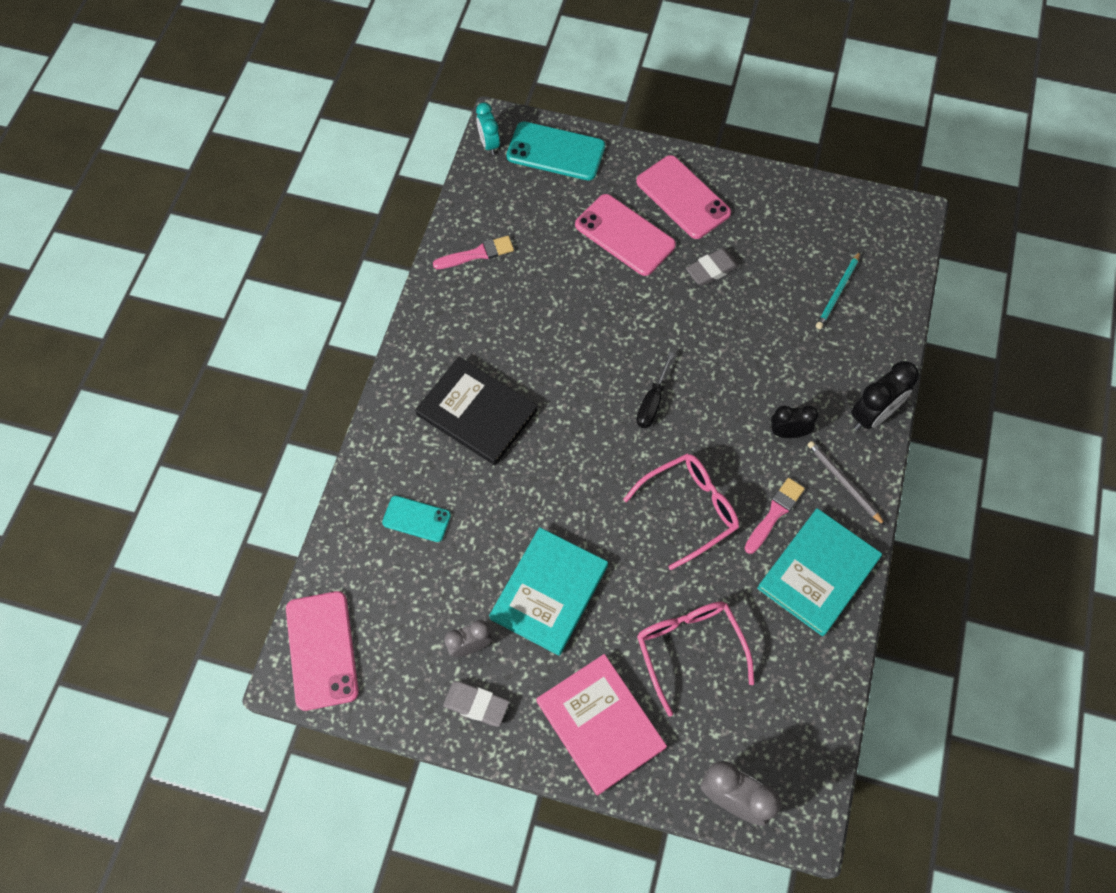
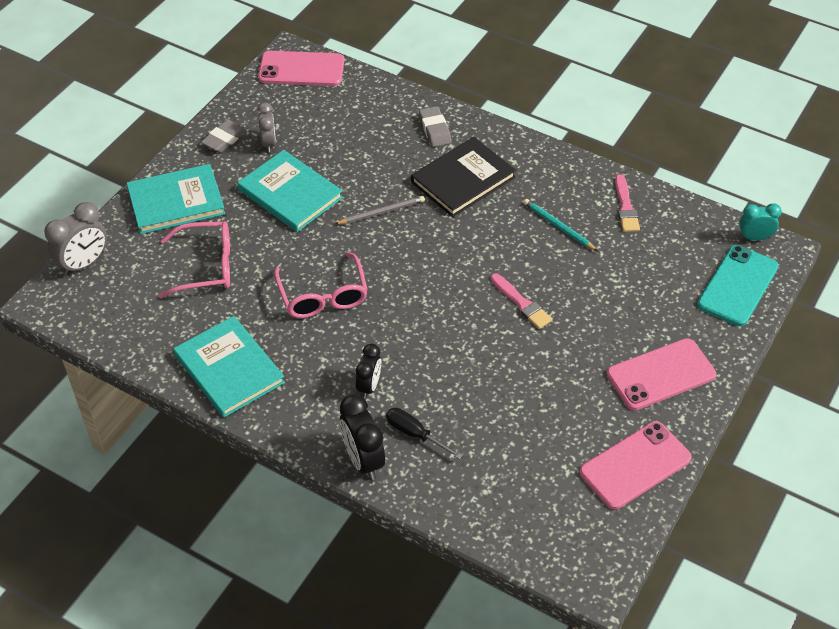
camera: 105 degrees right, 15 degrees down
(416, 519) = (382, 130): turquoise phone -> none
(600, 724) = (176, 202): pink book -> turquoise book
(625, 235) = (623, 317): pink phone -> pink phone (635, 465)
(652, 402) = (434, 295): black screwdriver -> black screwdriver (414, 434)
(712, 269) = (566, 376): grey eraser -> grey eraser (435, 130)
(774, 513) = (295, 354): pink brush -> pink brush (521, 303)
(838, 292) = (511, 476): turquoise pencil -> turquoise pencil (558, 226)
(844, 483) = (303, 414): grey pencil -> grey pencil (381, 212)

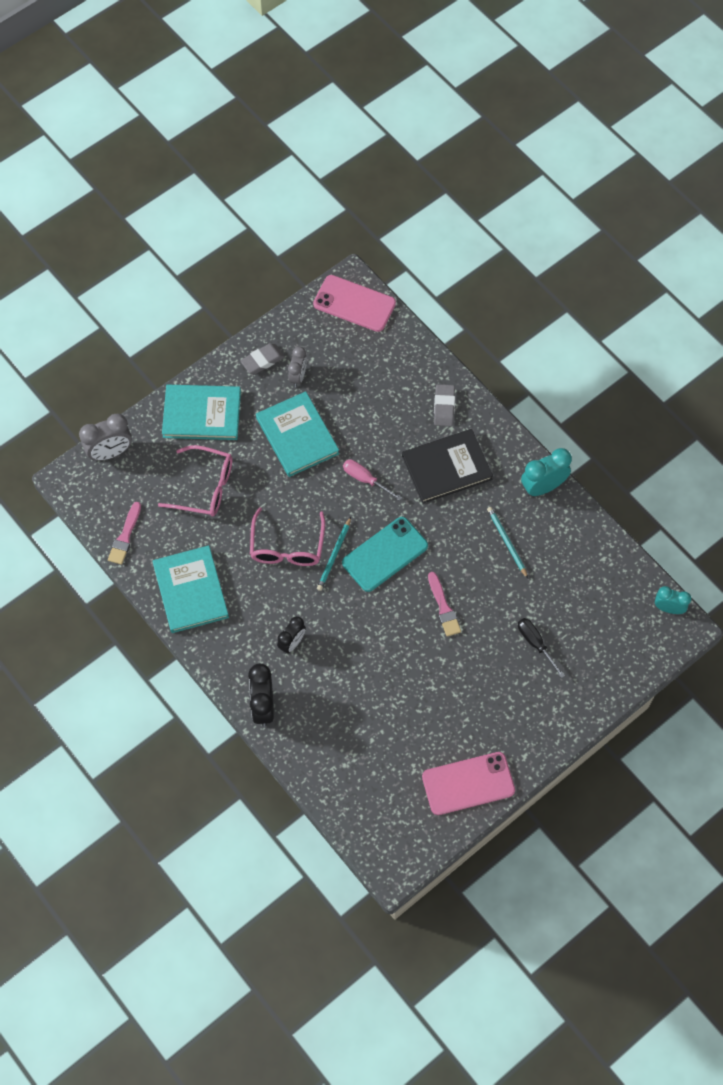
camera: 20 degrees right, 15 degrees up
(379, 289) = (334, 555): none -> turquoise pencil
(381, 212) = (365, 479): grey pencil -> pink screwdriver
(414, 434) = (310, 697): black screwdriver -> black screwdriver (535, 643)
(570, 169) = (543, 487): none -> turquoise clock
(625, 207) = (572, 541): pink brush -> pink brush (125, 536)
(660, 374) = (526, 711): pink phone -> none
(737, 286) = (630, 650): turquoise phone -> turquoise phone (385, 554)

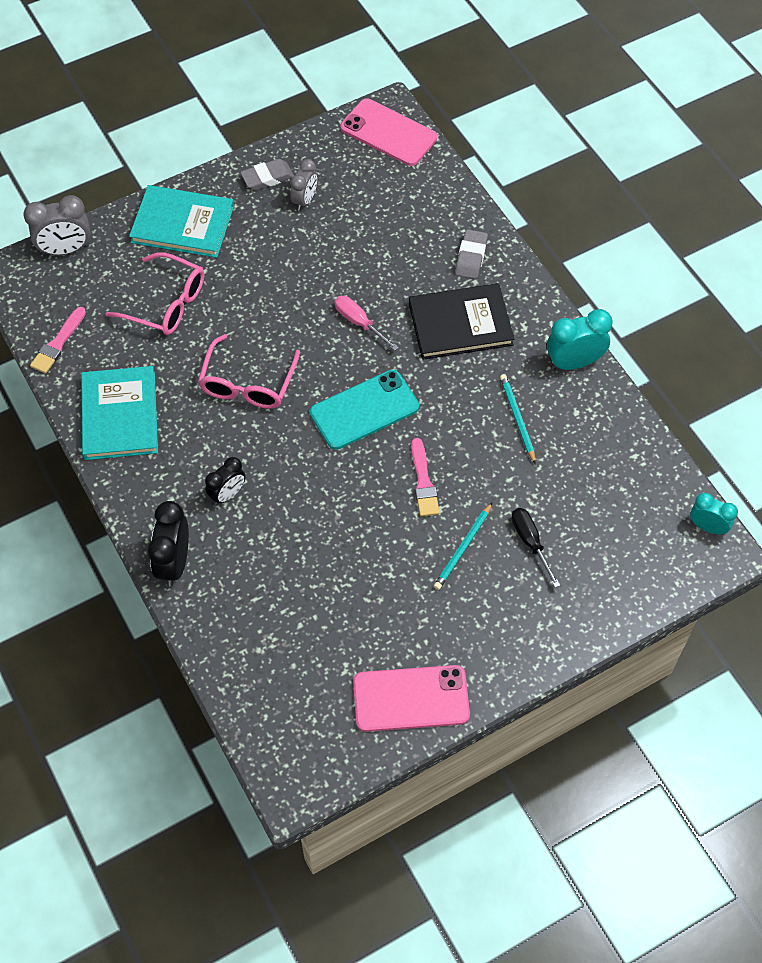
camera: 10 degrees right, 5 degrees down
(297, 436) = (289, 263): turquoise book -> none
(334, 555) = (302, 402): turquoise pencil -> turquoise pencil (463, 548)

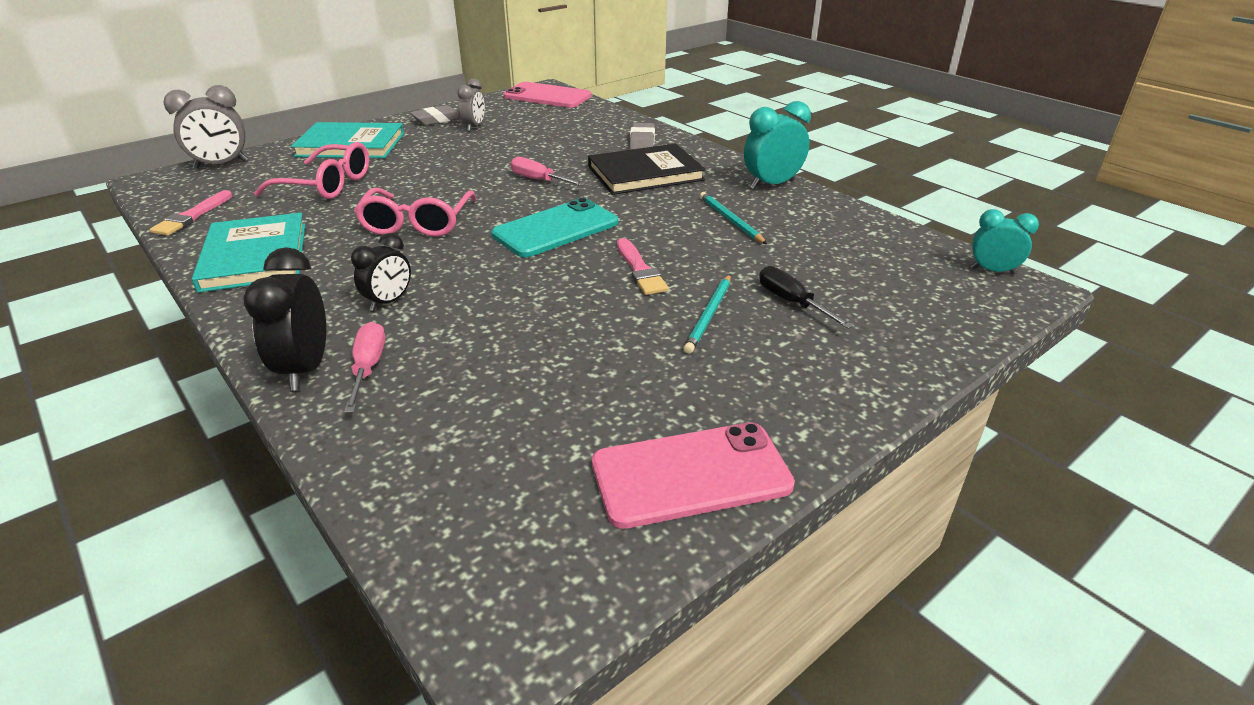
camera: 10 degrees left, 25 degrees down
(216, 568) = (368, 368): none -> pink screwdriver

